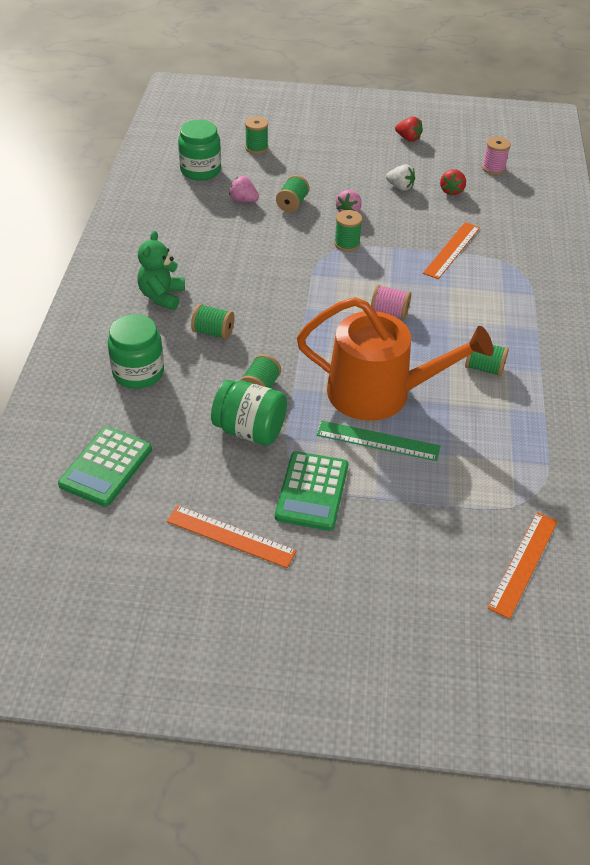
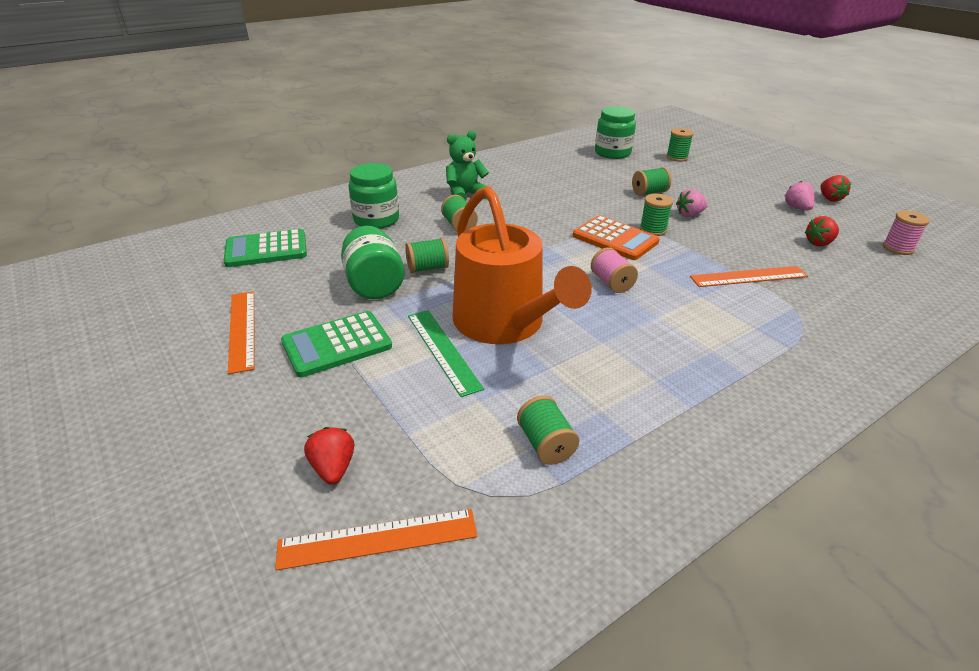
camera: 50 degrees right, 10 degrees down
(243, 200) = (614, 177): pink strawberry -> pink strawberry (797, 208)
(336, 270) = (615, 239): none -> orange calculator
(400, 187) = (767, 221): white strawberry -> none
(447, 556) = (333, 468): none -> red strawberry
(484, 368) = (631, 366): green spool -> green spool (545, 444)

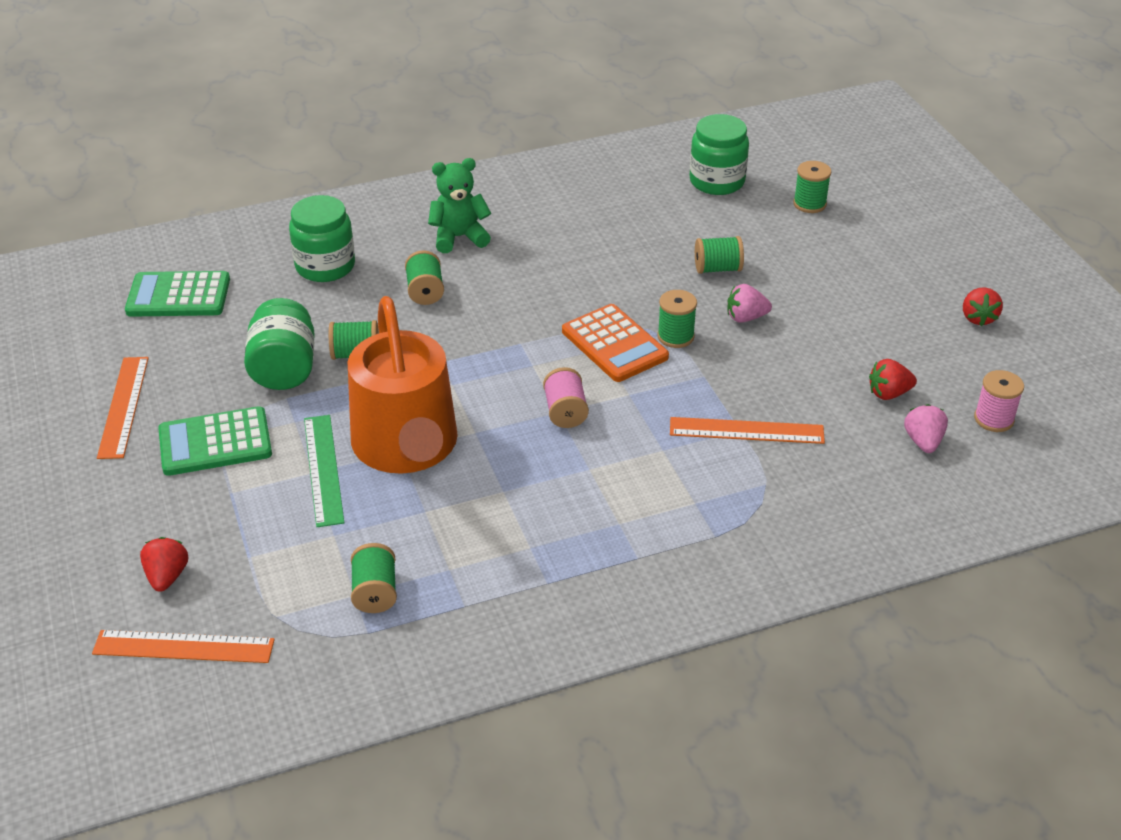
camera: 15 degrees right, 5 degrees up
(797, 208) = (912, 328): pink strawberry -> pink strawberry (923, 442)

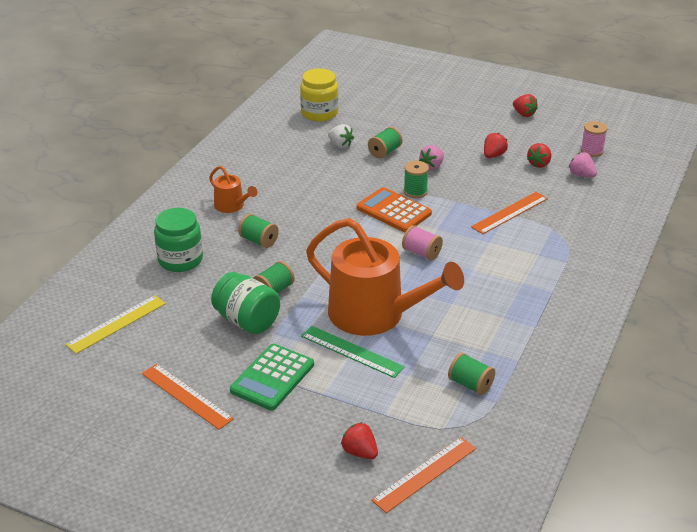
camera: 45 degrees left, 5 degrees down
(178, 296) = (116, 324): green calculator -> yellow ruler
(459, 237) = (232, 206): green teddy bear -> orange watering can
(614, 344) = (393, 211): orange calculator -> orange calculator turned 150 degrees counterclockwise
(680, 232) = (340, 145): none -> white strawberry
(717, 181) = (319, 113): green jar -> yellow jar
(809, 204) = (379, 102): green spool -> none
(846, 348) = (493, 155): none -> red strawberry

